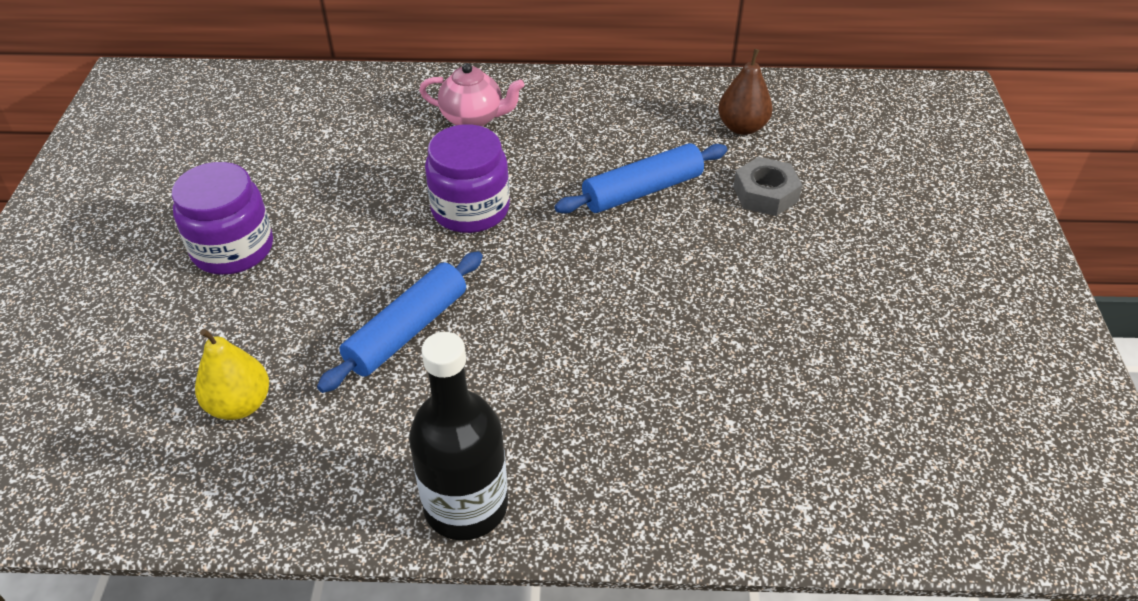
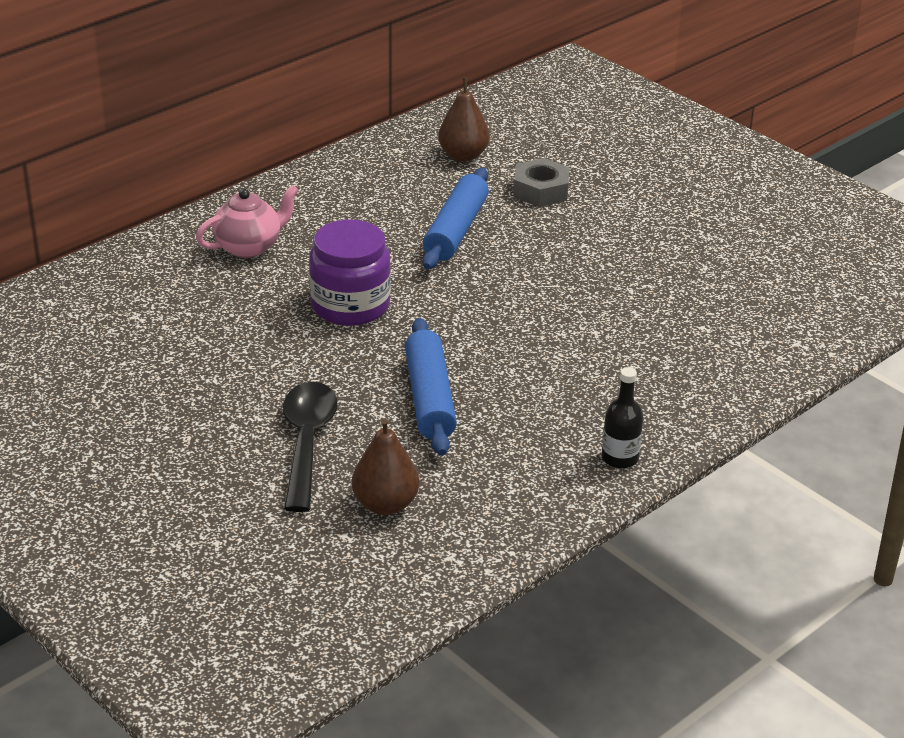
camera: 45 degrees left, 10 degrees down
(233, 249) = (205, 429): purple jar -> none
(240, 404) = (385, 504): yellow pear -> brown pear
(273, 307) = (307, 442): none -> black spoon
(466, 505) = (620, 458): black bottle -> black bottle, size x0.52

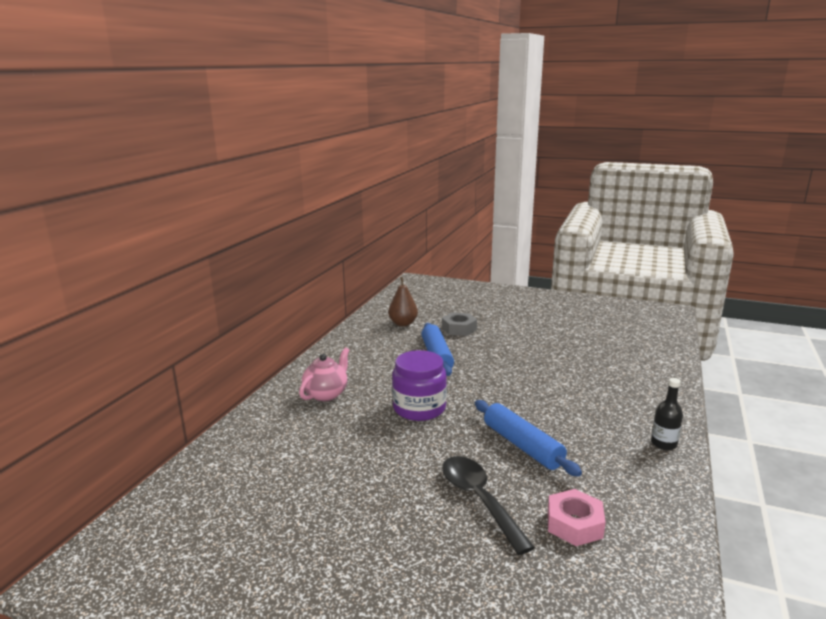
camera: 25 degrees left, 15 degrees down
(385, 504) = (574, 524): brown pear -> pink nut

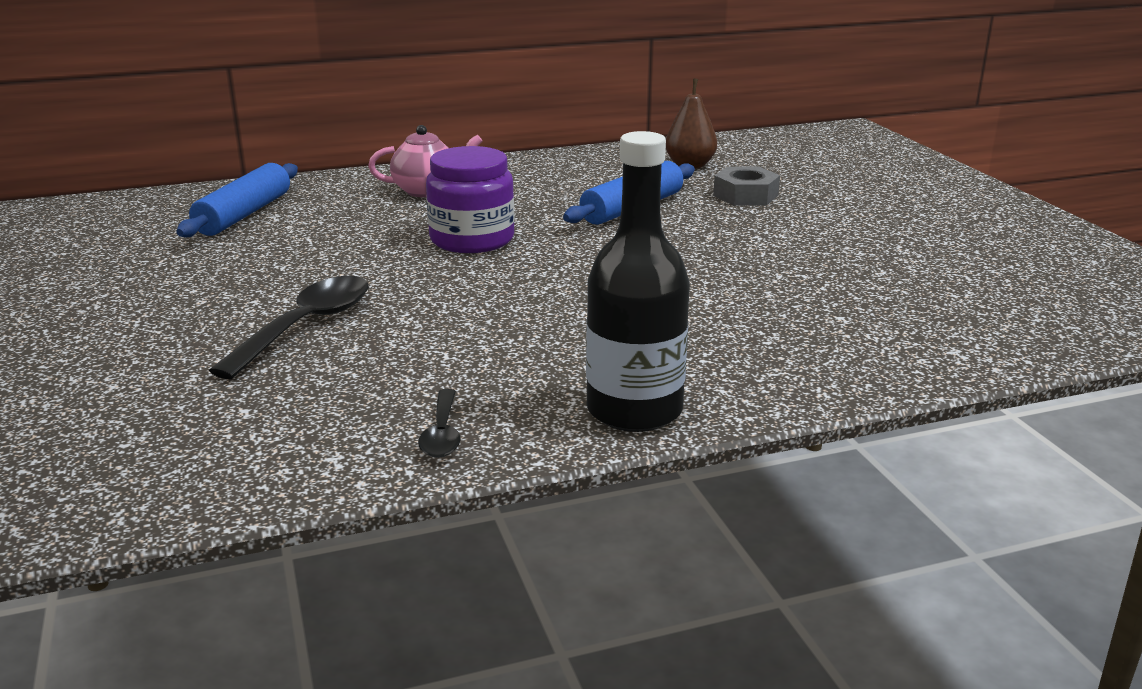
camera: 50 degrees right, 5 degrees up
(522, 445) = (470, 317): blue rolling pin -> blue rolling pin (244, 214)
(574, 524) = (320, 393): pink nut -> none
(652, 502) = (442, 434): none -> black spoon
(663, 444) = (634, 410): black bottle -> black bottle, size x1.94

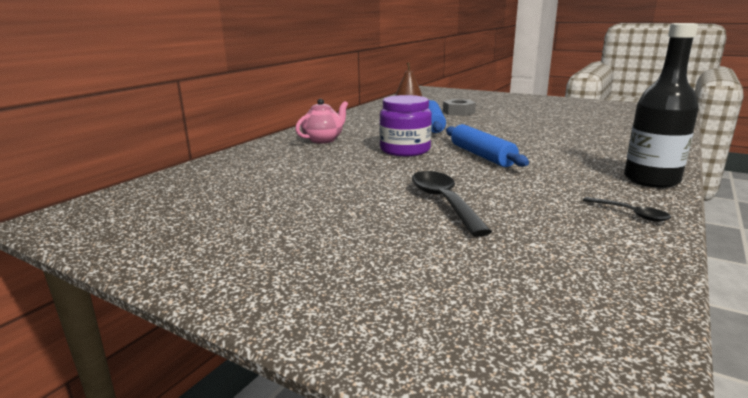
camera: 40 degrees left, 5 degrees down
(244, 214) = (250, 172): blue rolling pin -> blue rolling pin (481, 155)

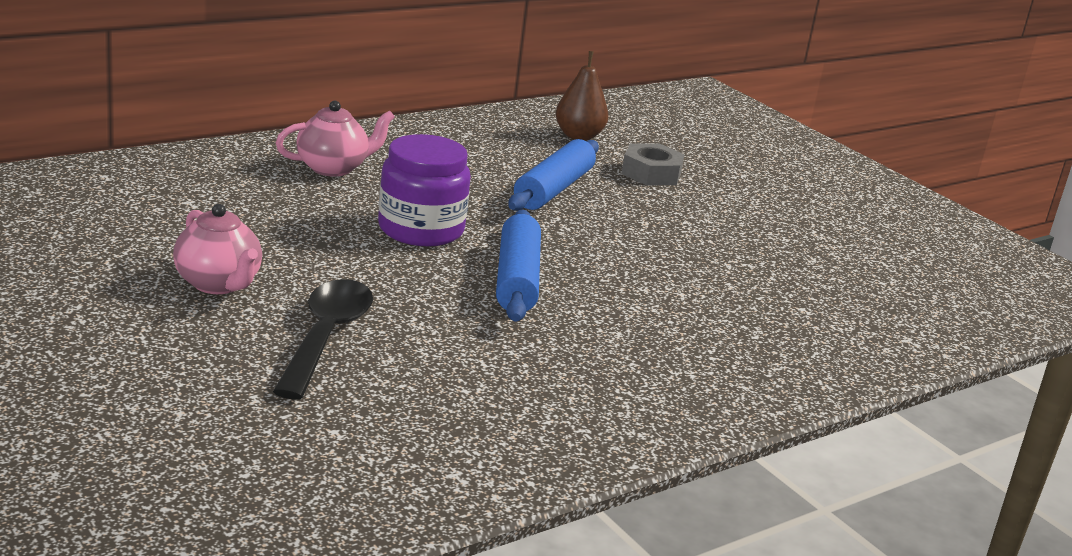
camera: 20 degrees right, 5 degrees up
(346, 197) = (218, 284): none -> pink teapot
(630, 214) = (535, 444): black spoon -> none
(651, 180) = (684, 411): black bottle -> none

